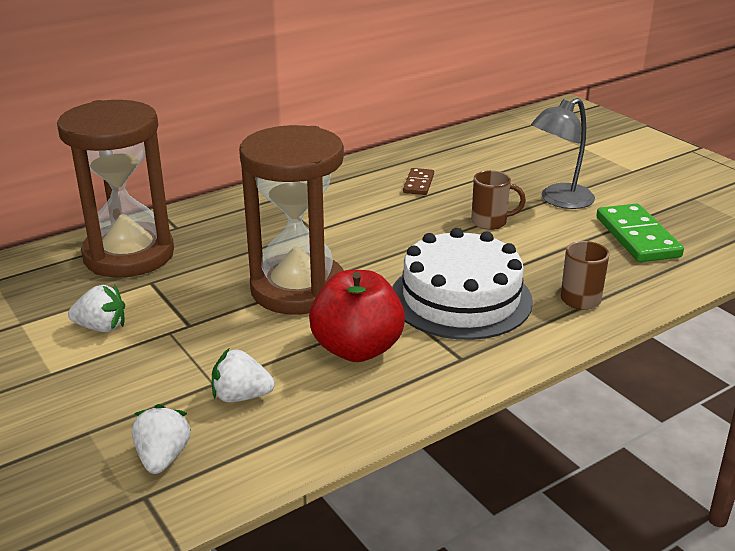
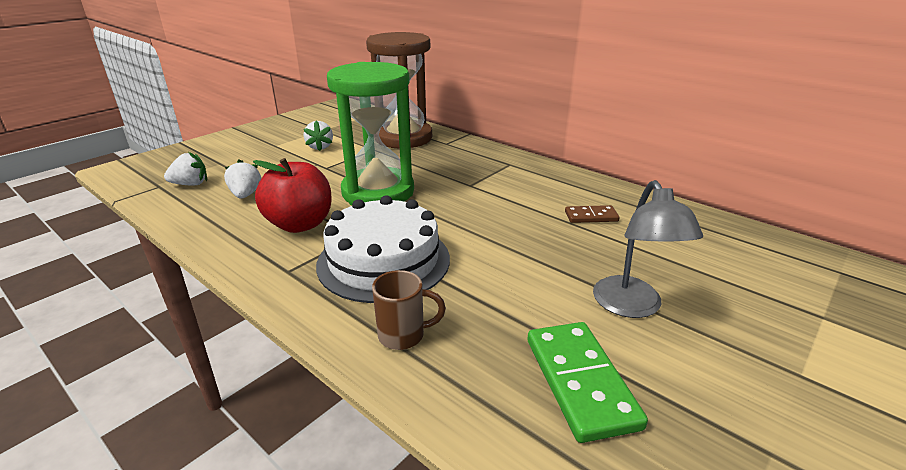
camera: 75 degrees right, 0 degrees up
(298, 289) = (378, 192): brown hourglass -> green hourglass
(490, 222) = (540, 263): brown mug -> none
(559, 200) = (632, 307): grey lamp -> grey lamp turned 135 degrees counterclockwise
(637, 237) = (580, 382): green domino -> green domino turned 75 degrees counterclockwise

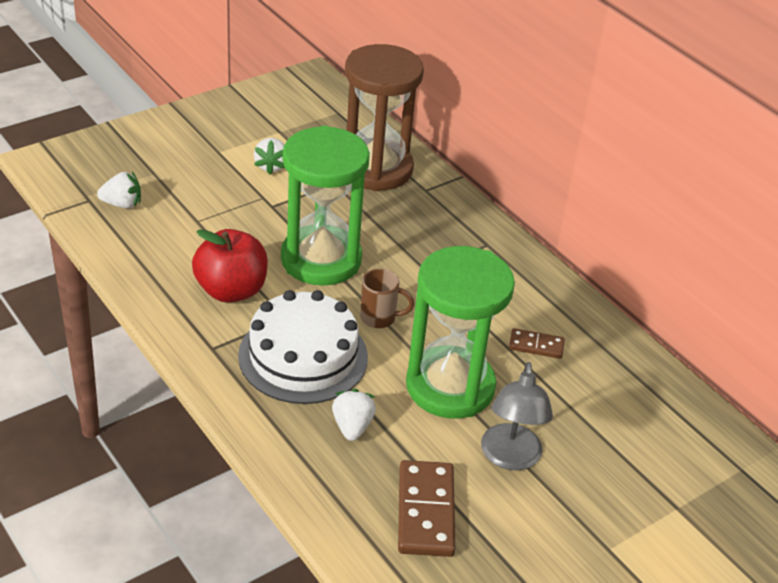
camera: 10 degrees right, 10 degrees up
(245, 194) = (179, 234): white strawberry -> white strawberry (352, 426)
(403, 335) = (299, 439): brown mug -> brown mug (379, 318)
(536, 259) = (450, 386): none -> green hourglass
(580, 382) = (426, 511): green domino -> brown domino

